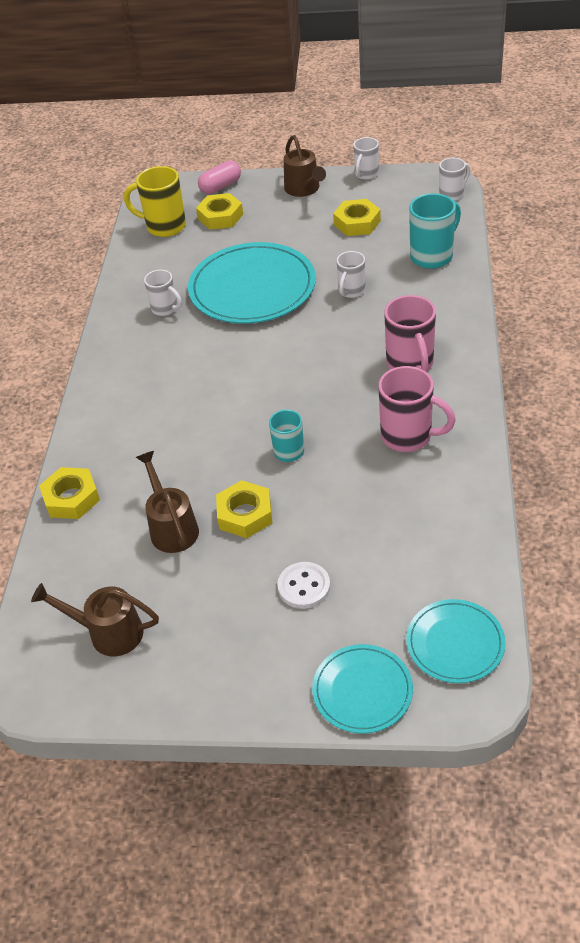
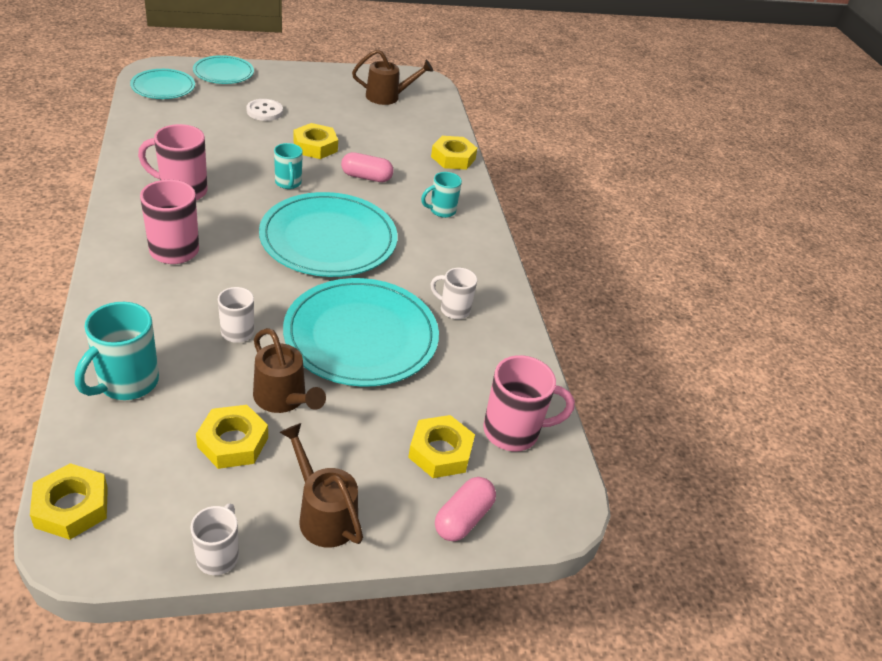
camera: 155 degrees right, 5 degrees down
(126, 414) = (441, 211): none -> turquoise mug
(164, 226) = (513, 432): yellow mug -> pink mug
(172, 527) = (368, 141): brown watering can -> brown watering can (283, 399)
(194, 462) = (366, 177): none -> pink capsule
(258, 377) = (328, 239): none -> turquoise plate
(452, 194) = (72, 507): white mug -> yellow nut

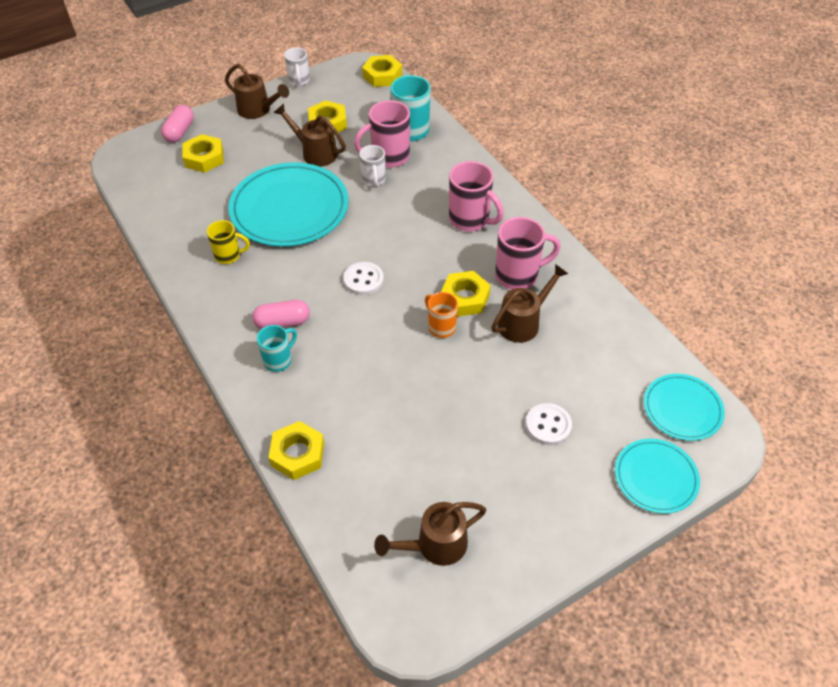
camera: 165 degrees right, 10 degrees up
(217, 162) = (523, 322): none -> brown watering can
(288, 183) = (441, 327): turquoise mug -> orange mug
(315, 146) = (454, 393): yellow nut -> yellow nut (465, 298)
(328, 239) = (363, 280): turquoise plate -> white button
(366, 177) = (375, 372): pink capsule -> pink capsule (282, 322)
(453, 309) = (228, 255): white mug -> yellow mug
(513, 432) = (159, 184): pink mug -> pink mug (389, 157)

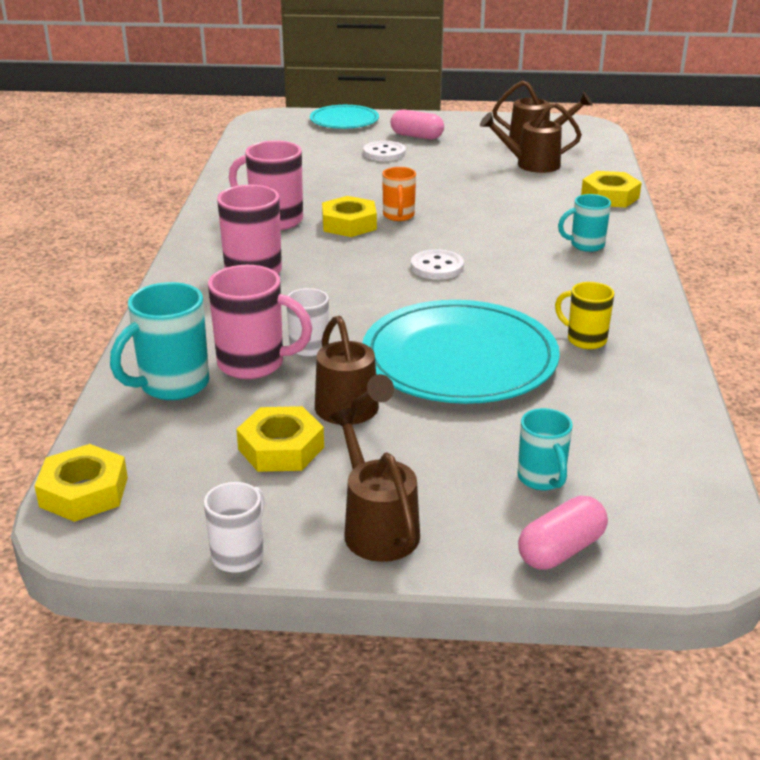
camera: 145 degrees left, 20 degrees down
(204, 158) = (542, 479): yellow nut -> turquoise mug
(282, 322) = (560, 266): pink capsule -> pink capsule (416, 136)
(523, 322) = (319, 196): brown watering can -> brown watering can (531, 164)
(682, 409) = (274, 132): turquoise plate -> none

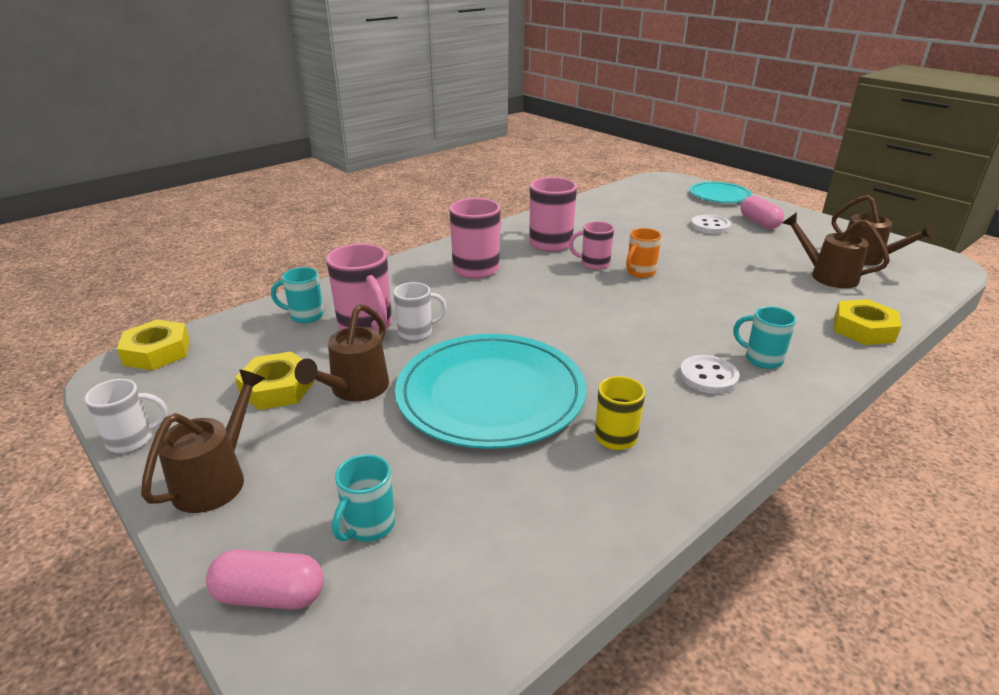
camera: 45 degrees right, 0 degrees up
(172, 385) = (305, 316): turquoise mug -> turquoise mug, size x0.62
(349, 224) = (594, 264): yellow nut -> pink mug
(437, 267) = (600, 320): white button -> white button (708, 376)

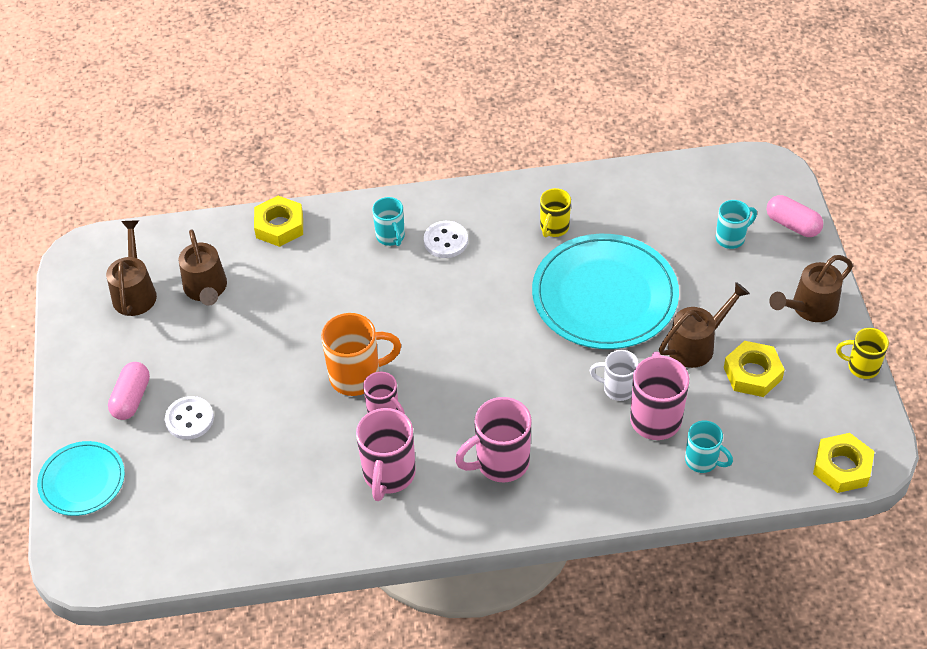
camera: 145 degrees left, 20 degrees up
(132, 440) = (861, 367): white mug -> yellow mug
(640, 272) = (357, 376): orange mug -> orange mug, size x1.62

